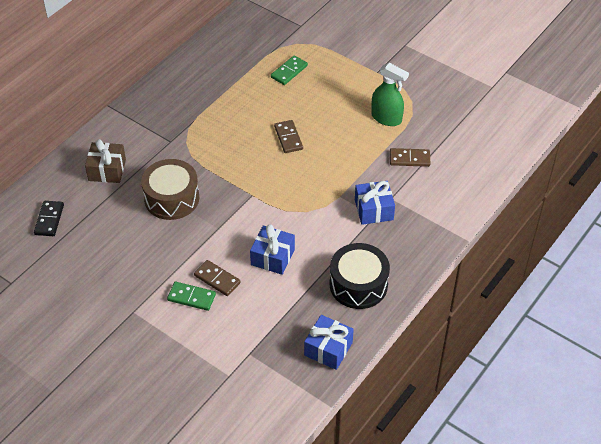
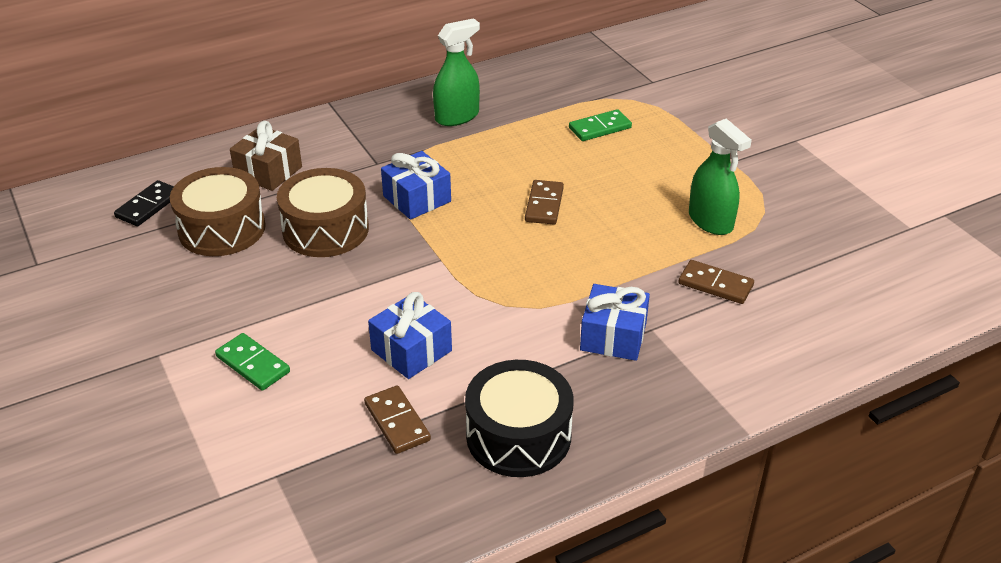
camera: 25 degrees right, 10 degrees down
(108, 219) = (222, 229): none -> brown drum
(197, 90) = (457, 117): none -> green spray bottle
(217, 279) = (308, 352): brown domino -> brown domino (397, 422)
(328, 349) = (403, 517): blue gift -> blue gift (417, 199)

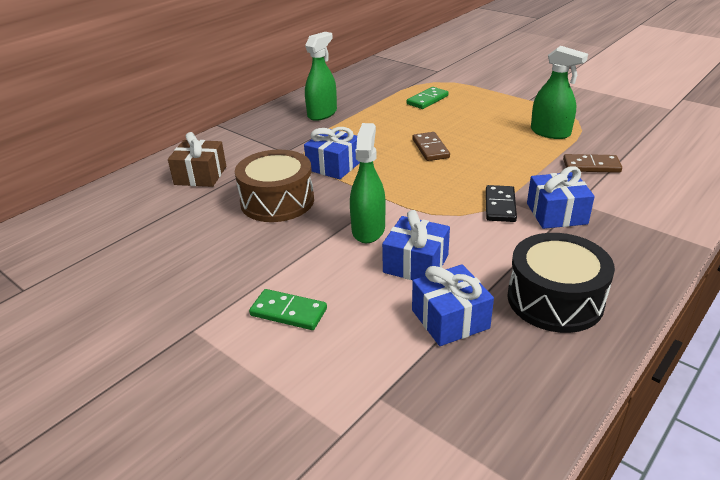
camera: 20 degrees left, 5 degrees down
(148, 206) = (109, 221): black domino -> black domino (500, 206)
(222, 229) = (187, 221): brown drum -> none
(393, 294) = (368, 230): none -> green spray bottle
(397, 422) = (450, 319): brown domino -> blue gift

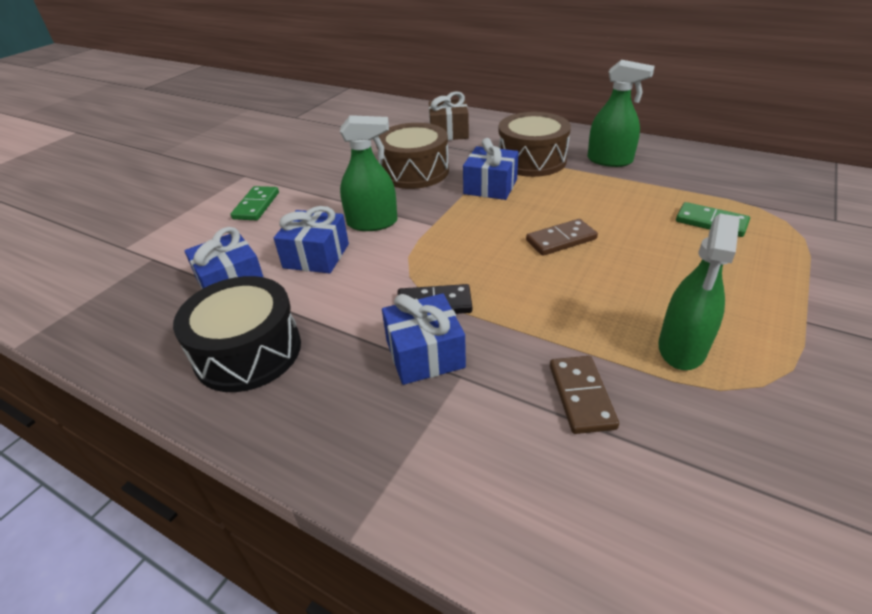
camera: 80 degrees right, 5 degrees up
(298, 142) = (531, 160): none -> brown drum

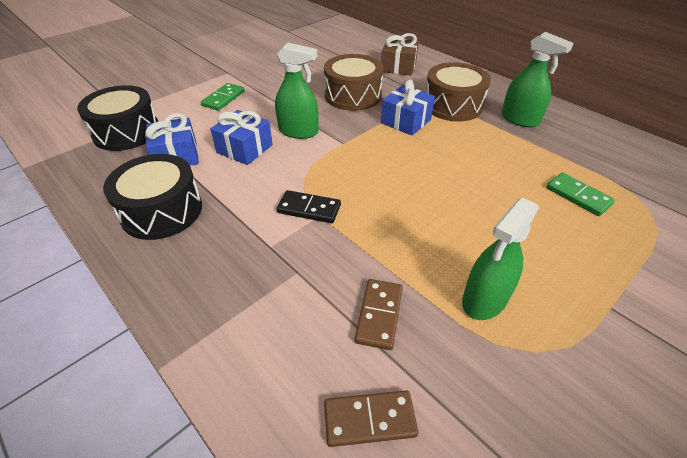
camera: 15 degrees right, 5 degrees up
(146, 270) = (126, 132): none -> black drum
(425, 354) = (281, 247): blue gift -> none
(561, 240) = (437, 181): brown domino -> brown domino (369, 420)

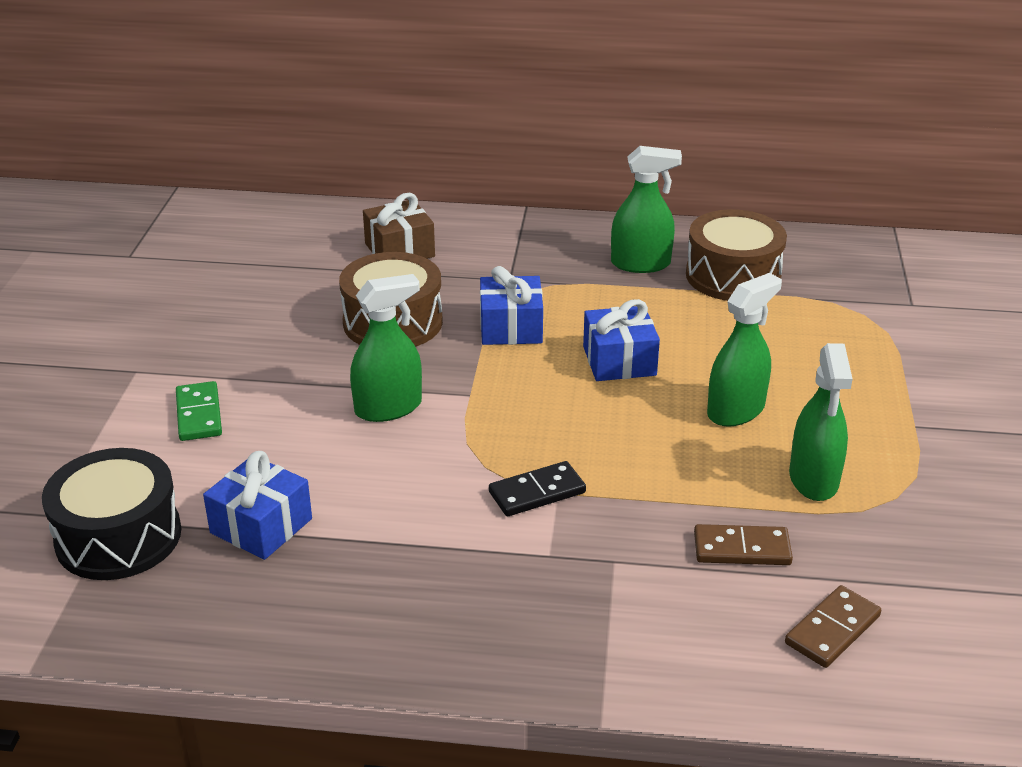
camera: 40 degrees left, 10 degrees down
(162, 211) = (356, 596): black drum -> none
(244, 149) = (347, 467): blue gift -> blue gift (619, 361)
(379, 315) = (742, 549): brown domino -> brown domino turned 60 degrees counterclockwise
(452, 105) = (542, 279): brown drum -> brown drum (733, 276)
(482, 226) = (736, 410): none -> green spray bottle
(578, 196) = (789, 331): green domino -> none

